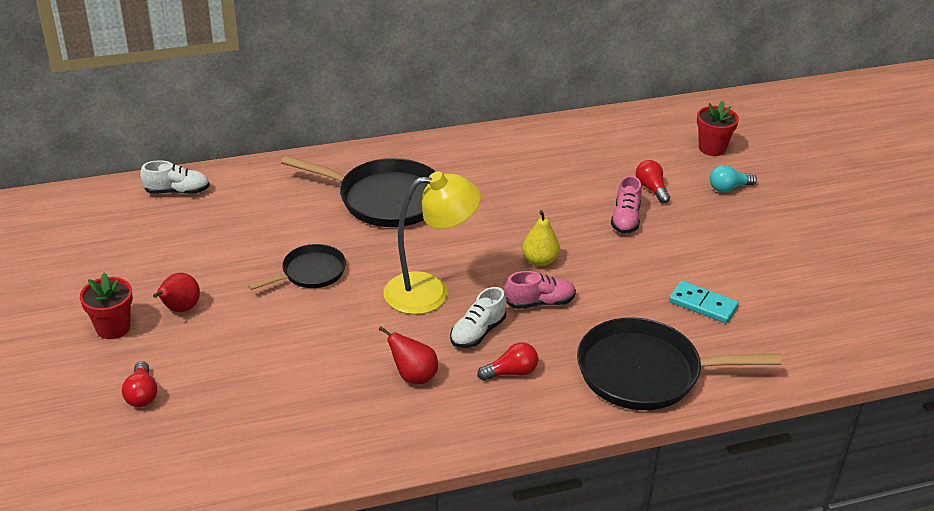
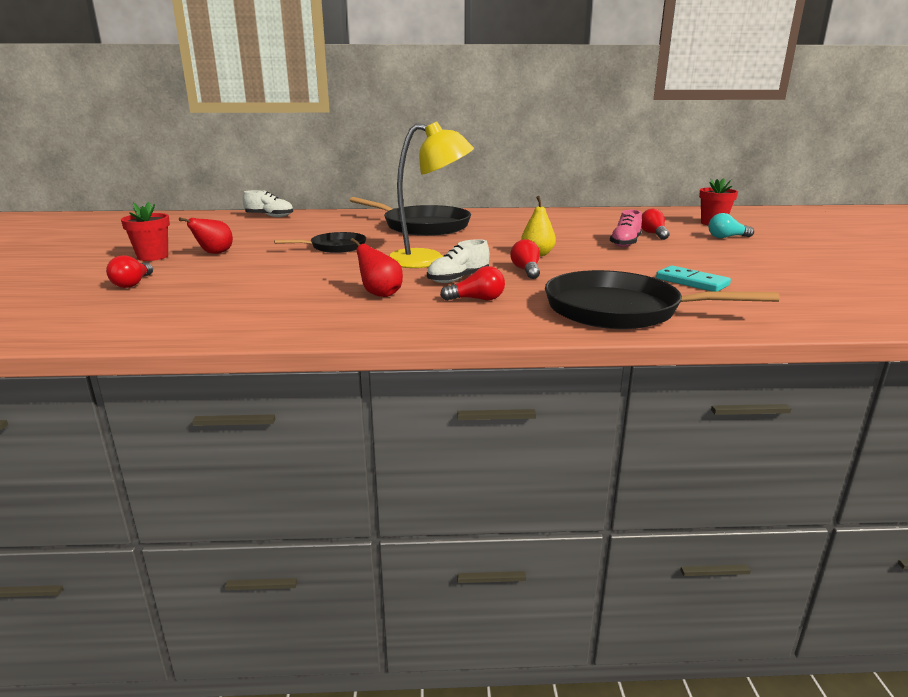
camera: 15 degrees right, 15 degrees down
(539, 302) = (526, 271): pink shoe -> red light bulb

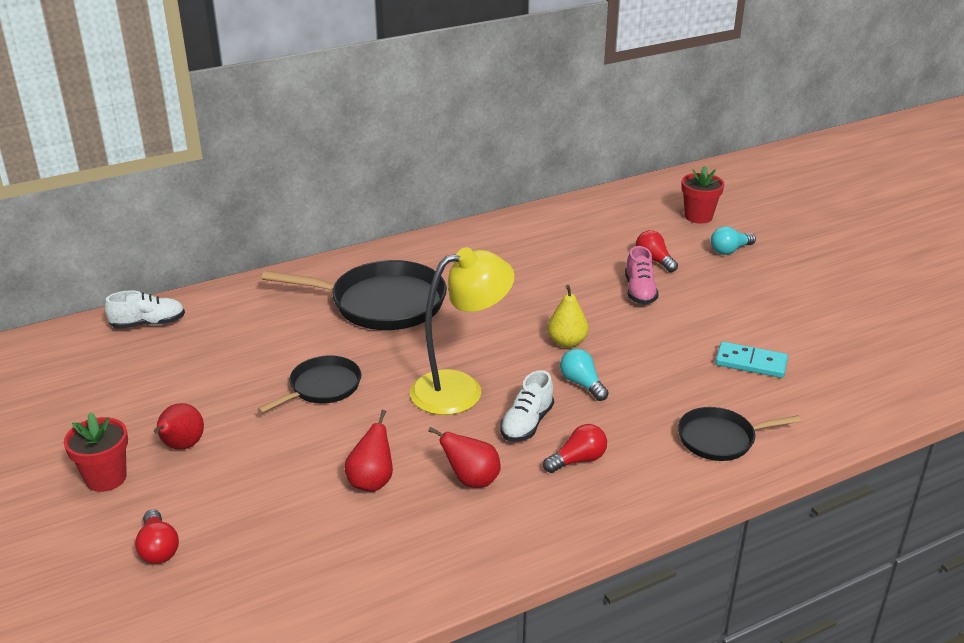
camera: 25 degrees left, 10 degrees up
(308, 283) = (372, 481): none -> red pear
(526, 271) = (582, 384): red light bulb -> turquoise light bulb
(619, 310) = (720, 439): black pan -> black pan, size x0.56

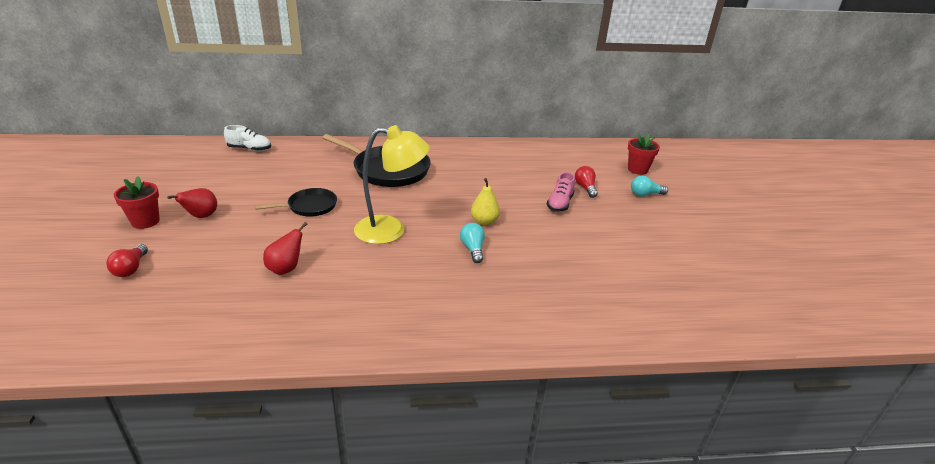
camera: 20 degrees right, 0 degrees up
(471, 480) = (347, 287): red pear -> none
(527, 424) = (414, 263): white shoe -> none
(578, 460) = (428, 296): red light bulb -> none
(720, 439) = (542, 313): black pan -> none
(751, 363) = (606, 269): turquoise domino -> none

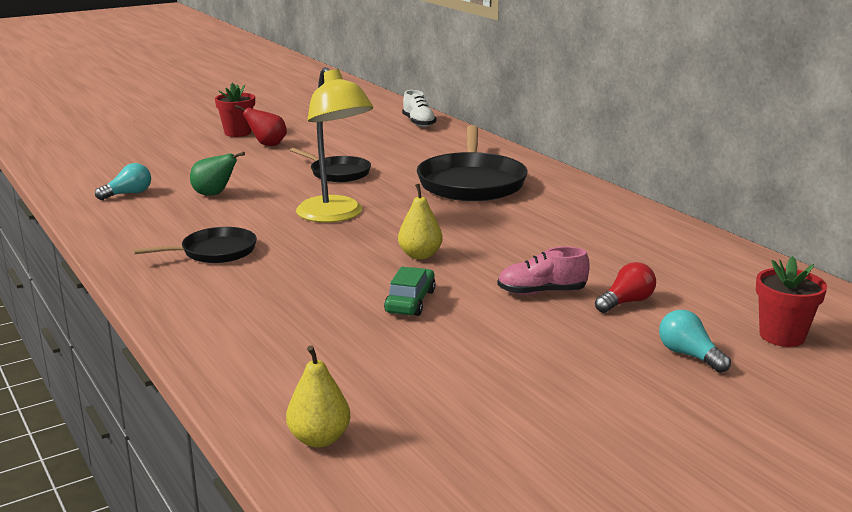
camera: 65 degrees right, 10 degrees down
(131, 268) = (165, 150): red light bulb -> none
(286, 269) = (214, 194): red pear -> green pear
(407, 296) = (215, 251): none -> black pan
(473, 249) = (344, 262): turquoise light bulb -> turquoise light bulb (128, 194)
(545, 244) = (410, 301): none -> green car
(690, 319) = (319, 439): none -> yellow pear

